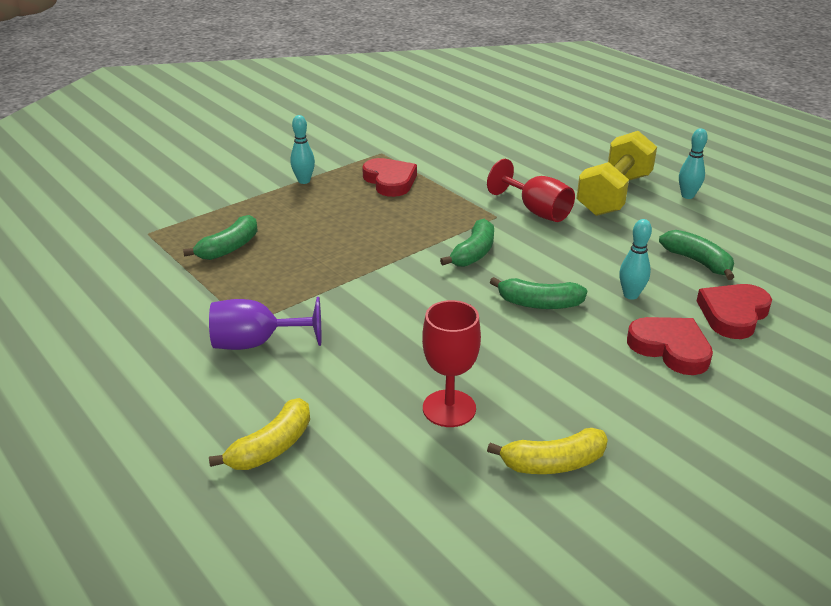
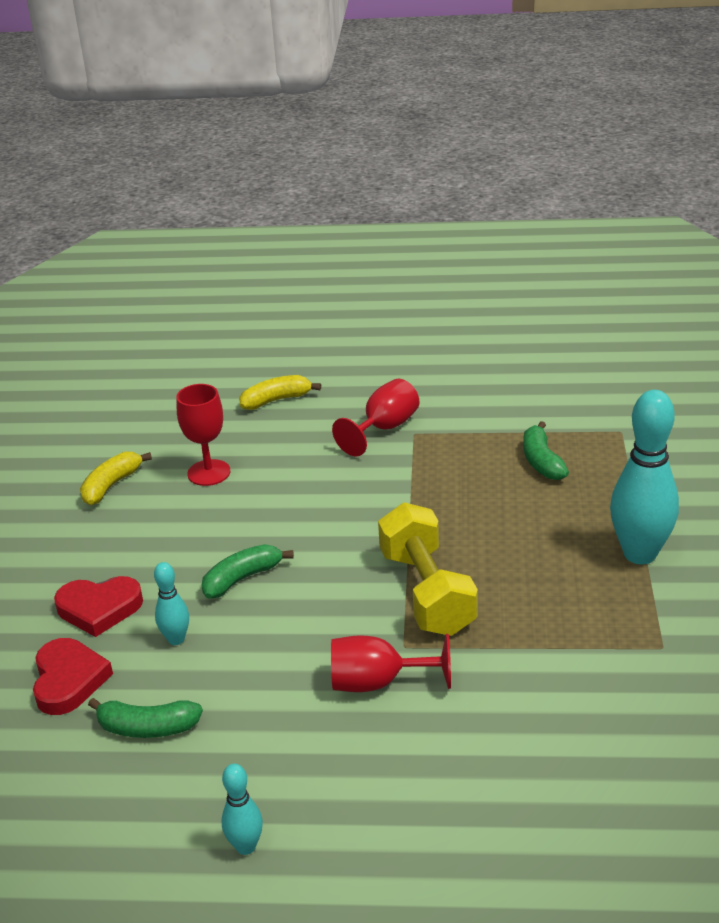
camera: 135 degrees right, 0 degrees up
(256, 343) = (384, 428): purple goblet -> red goblet
(271, 447) = (276, 400): yellow banana -> yellow banana turned 75 degrees clockwise
(304, 181) = (640, 554): turquoise bowling pin -> turquoise bowling pin, size x2.06
(390, 181) = (572, 614): red heart -> none
(473, 253) = (359, 588): green banana -> none
(614, 194) = (331, 777): yellow dumbbell -> yellow dumbbell (427, 592)

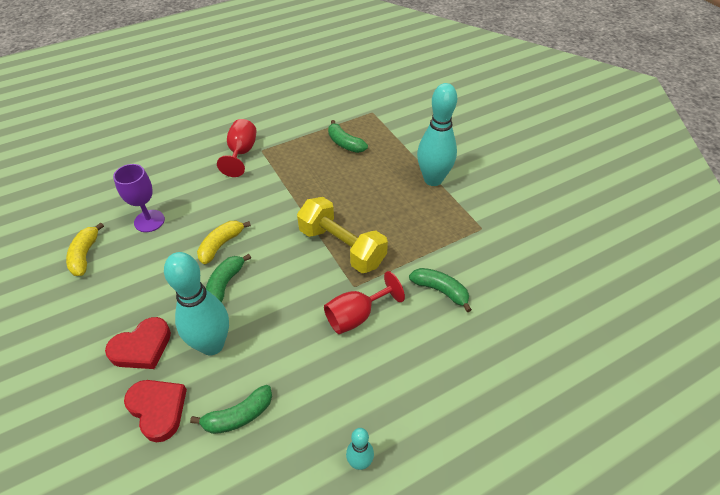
camera: 35 degrees left, 15 degrees up
(176, 639) = (212, 345): turquoise bowling pin -> turquoise bowling pin, size x2.06
(209, 473) = (149, 221): red goblet -> purple goblet
(276, 400) = (159, 156): yellow banana -> yellow banana (221, 245)
(523, 702) = (440, 291): none -> green banana

